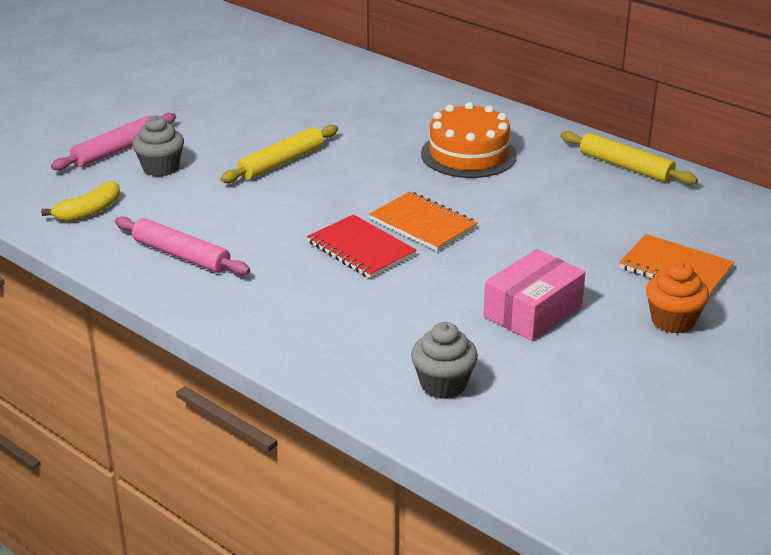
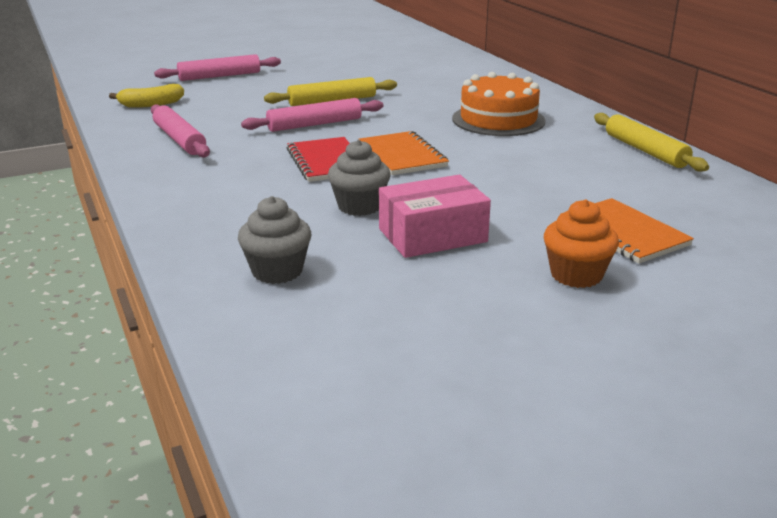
camera: 25 degrees right, 5 degrees down
(161, 168) = (237, 90): grey cupcake -> grey cupcake (359, 206)
(298, 201) = (314, 124): none -> pink rolling pin

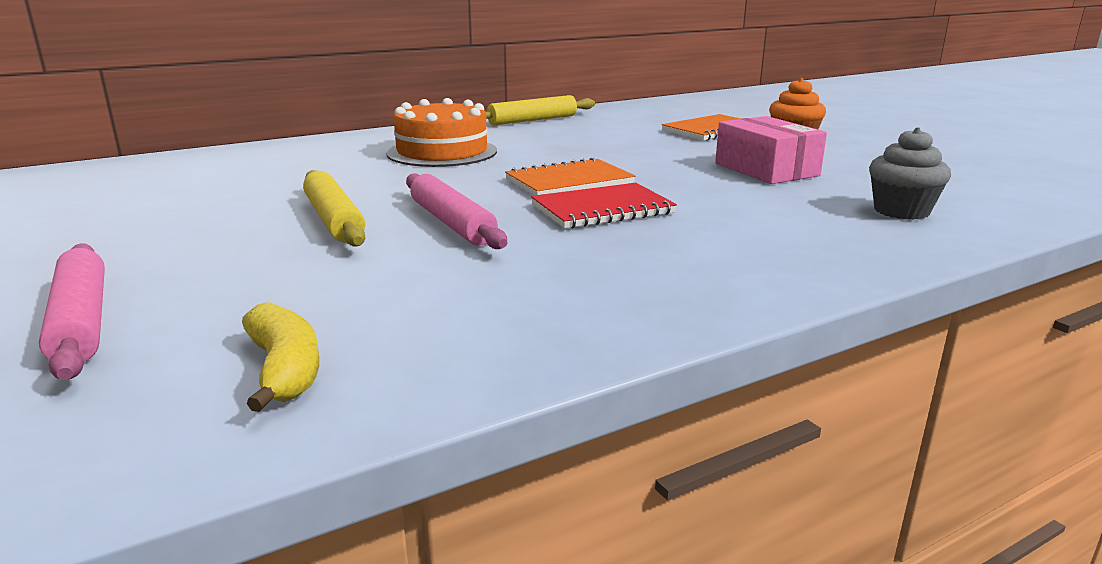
camera: 95 degrees left, 5 degrees down
(179, 139) = (531, 305): pink rolling pin -> none
(359, 206) = (724, 192): grey cupcake -> none

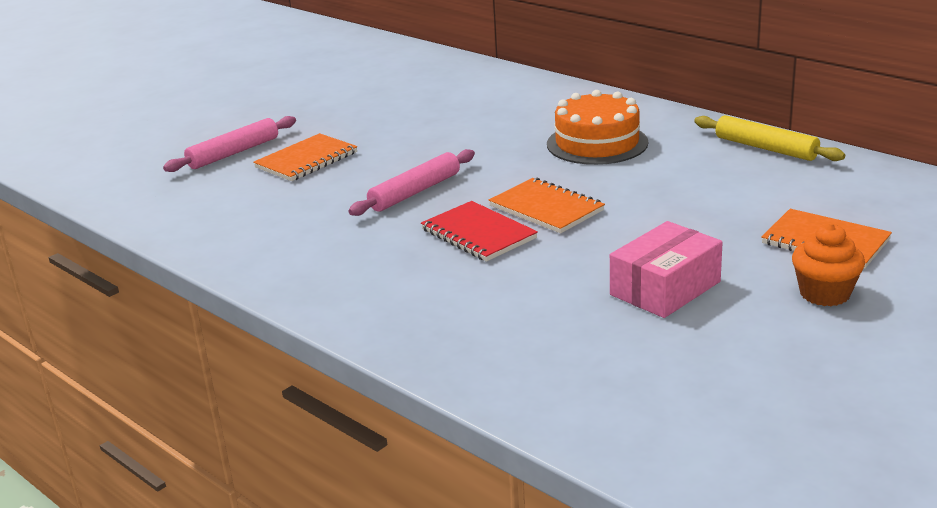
camera: 75 degrees right, 5 degrees up
(233, 270) = (306, 160): none -> orange notebook
(285, 370) = (197, 208): yellow banana -> none
(334, 219) = (401, 158): yellow rolling pin -> none
(901, 211) = (563, 364): grey cupcake -> none

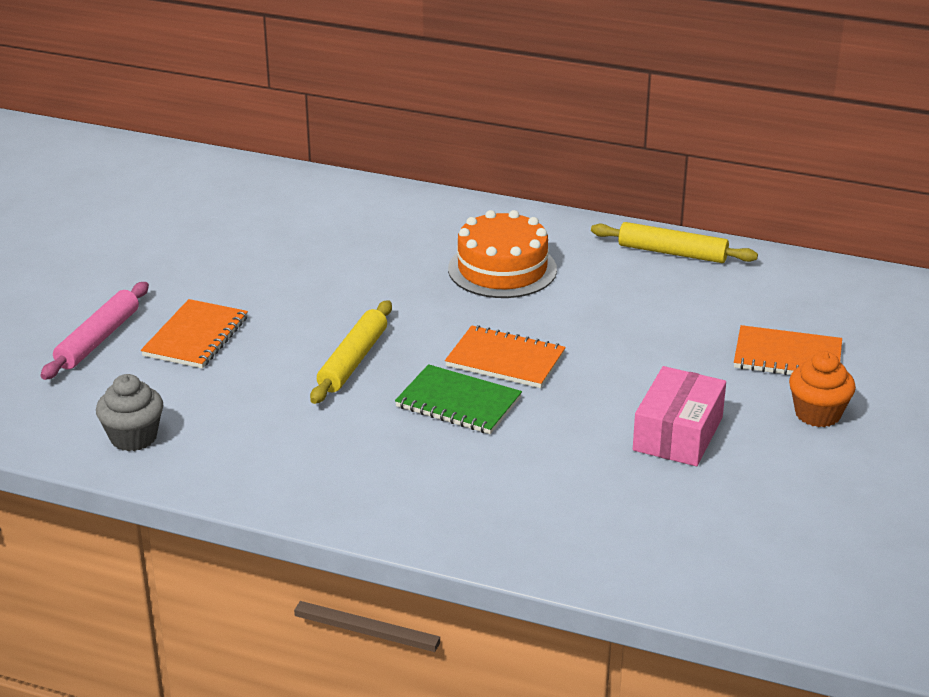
camera: 25 degrees left, 5 degrees up
(198, 220) = (133, 437): none -> grey cupcake
(415, 192) = (353, 361): pink rolling pin -> yellow rolling pin
(478, 234) = (458, 402): red notebook -> green notebook

